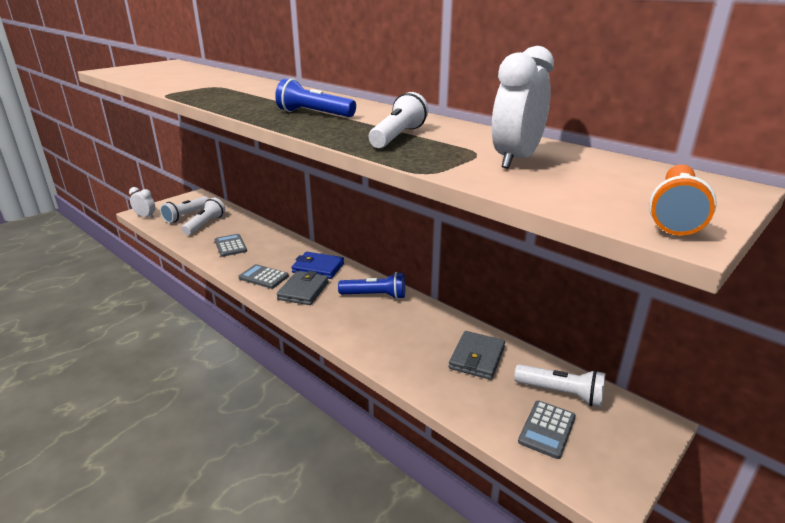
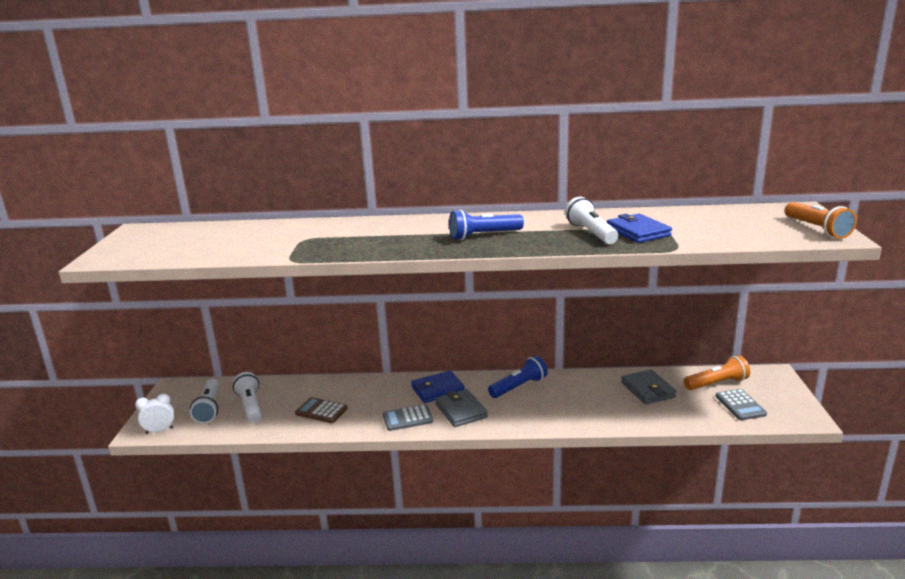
camera: 40 degrees left, 5 degrees down
(230, 246) = (321, 411): grey calculator -> brown calculator
(442, 148) = (638, 232): none -> blue wallet
(516, 160) = (690, 225): white clock -> none
(561, 393) = (717, 383): white flashlight -> orange flashlight

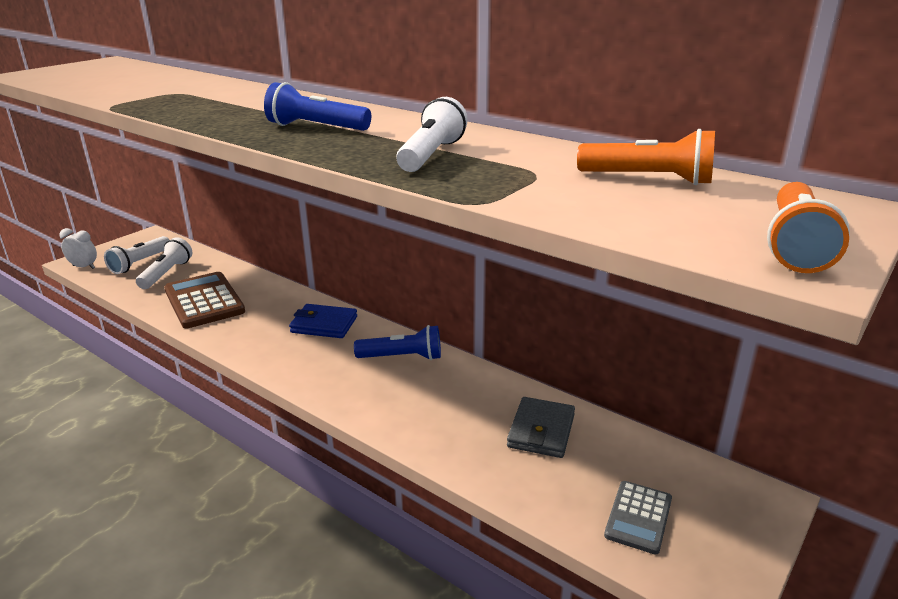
camera: 35 degrees right, 5 degrees up
(321, 411) = (204, 301): brown calculator -> brown calculator, size x1.78
(407, 418) = (253, 341): grey calculator -> none
(461, 411) = (308, 356): grey wallet -> none
(638, 232) = (491, 169): blue wallet -> none
(717, 383) = (650, 469): orange flashlight -> orange flashlight (648, 179)

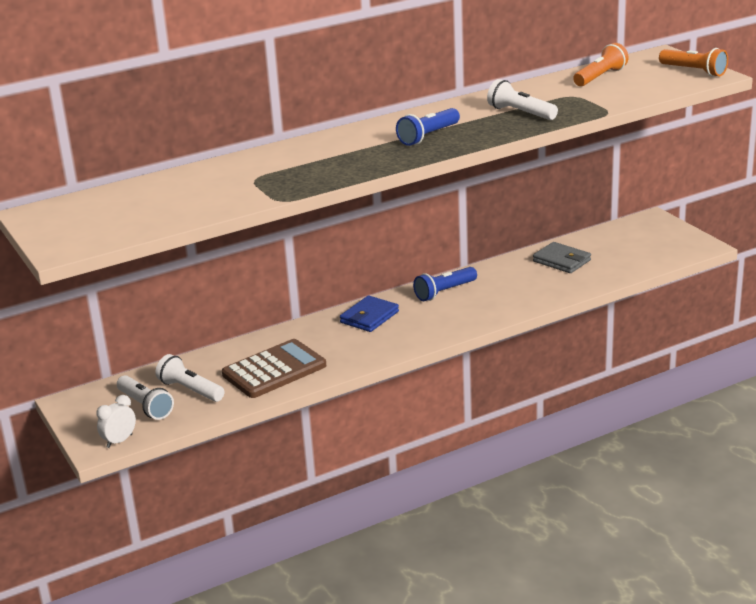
camera: 65 degrees left, 0 degrees up
(204, 301) = (274, 370): brown calculator -> brown calculator turned 150 degrees clockwise
(402, 357) = (444, 292): blue flashlight -> blue flashlight turned 150 degrees counterclockwise
(638, 517) = (647, 251): grey calculator -> none

